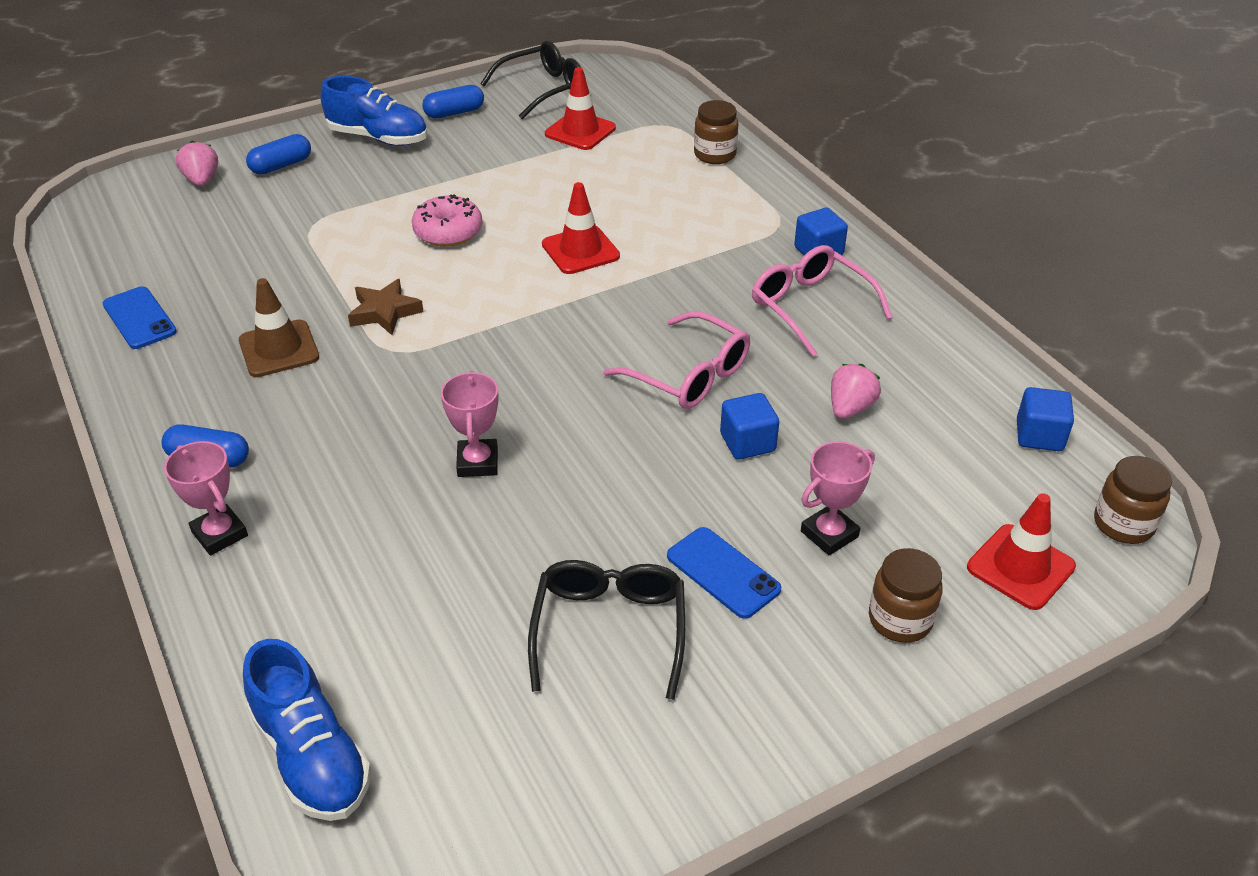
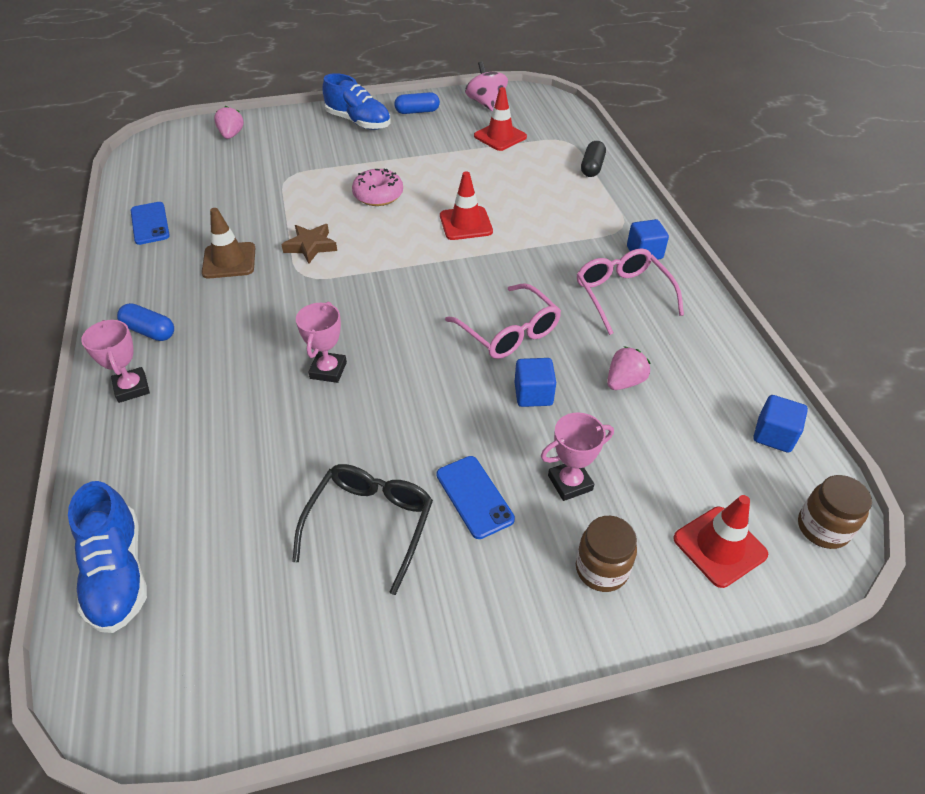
camera: 15 degrees right, 5 degrees up
(281, 166) = (286, 132): blue capsule -> none
(544, 89) = (486, 103): black glasses -> pink spinning top
(715, 155) = (592, 167): brown jar -> black capsule

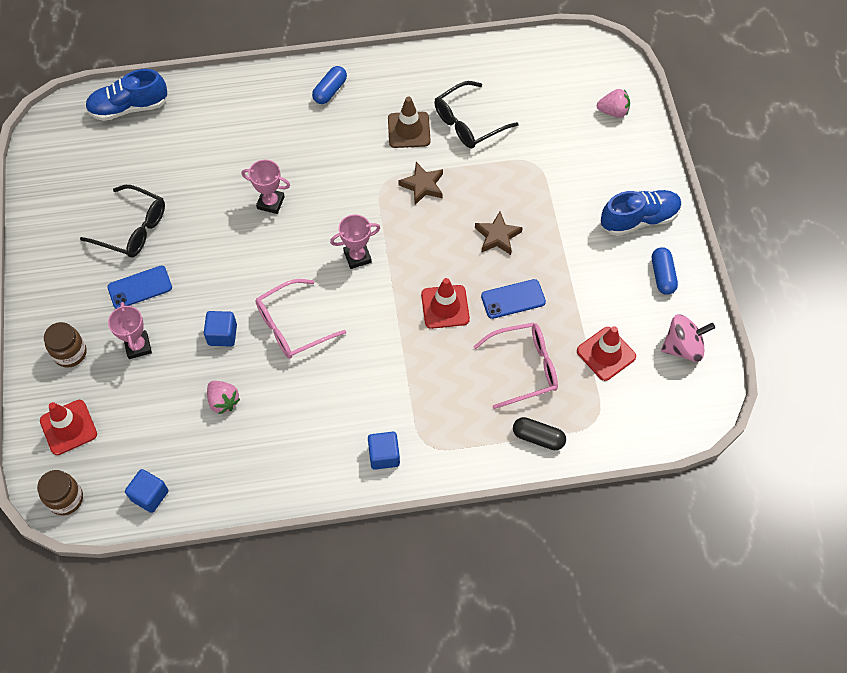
camera: 95 degrees right, 15 degrees up
(132, 388) = (273, 90): pink trophy -> pink trophy (357, 257)
(150, 223) = (466, 70): blue phone -> blue phone (513, 299)
(227, 219) = (468, 123): none -> black glasses
(358, 122) = (639, 219): blue shoe -> blue shoe turned 150 degrees counterclockwise
(378, 195) = (497, 236): pink donut -> brown star
(622, 295) = (326, 422): pink glasses -> pink glasses (524, 367)

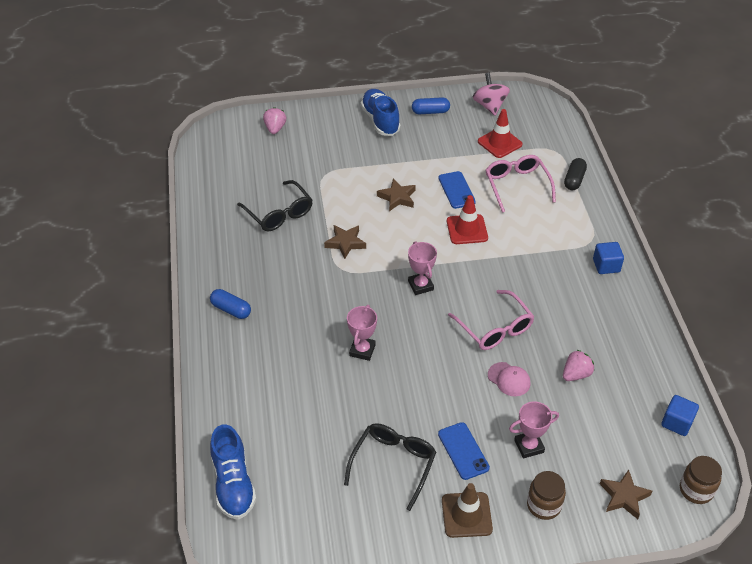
camera: 90 degrees left, 15 degrees down
(68, 427) = (624, 496): red traffic cone -> brown star
(222, 335) = (509, 379): blue cube -> pink cap
(409, 130) = (283, 252): brown traffic cone -> brown traffic cone (466, 515)

